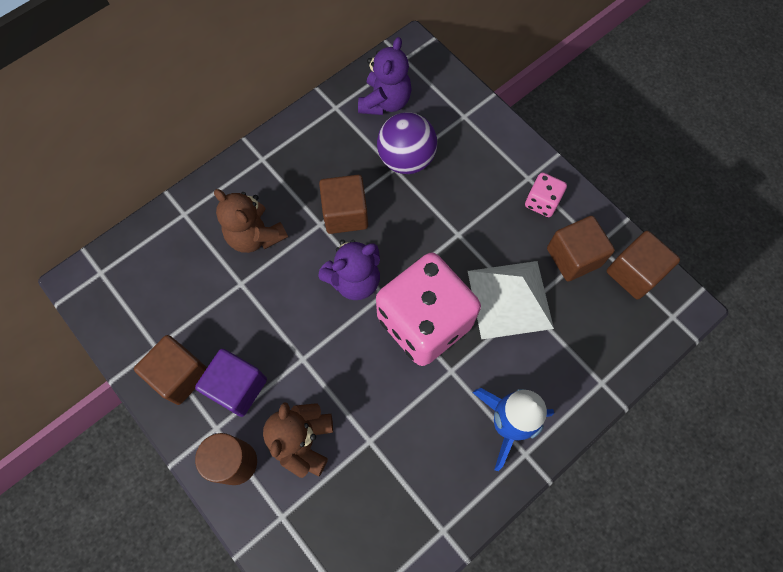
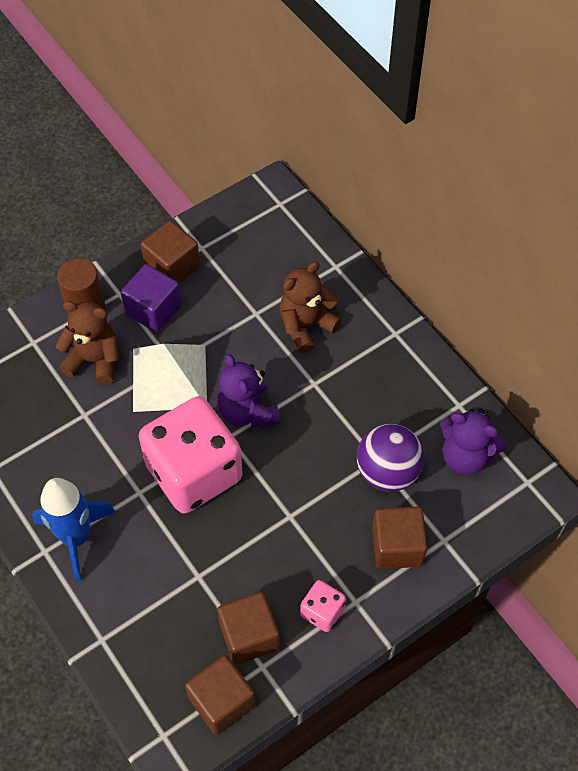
camera: 95 degrees right, 10 degrees down
(345, 214) = (323, 407): brown cube -> brown cube (397, 546)
(509, 299) = (207, 559): white pyramid -> white pyramid (169, 377)

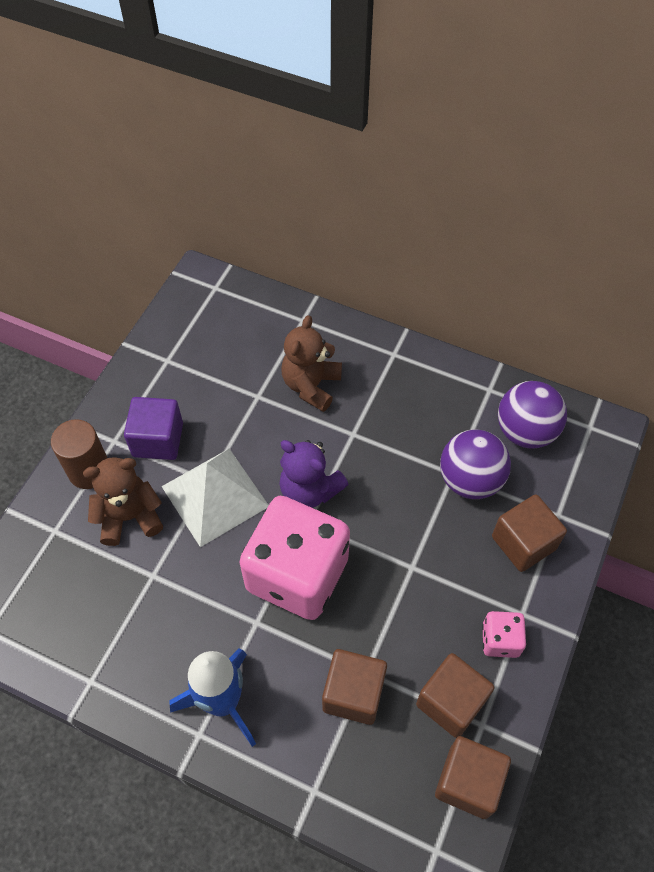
camera: 30 degrees left, 0 degrees up
(172, 266) = (150, 390): brown cube -> brown cube (353, 693)
(465, 456) = (525, 431): purple teddy bear -> purple ball

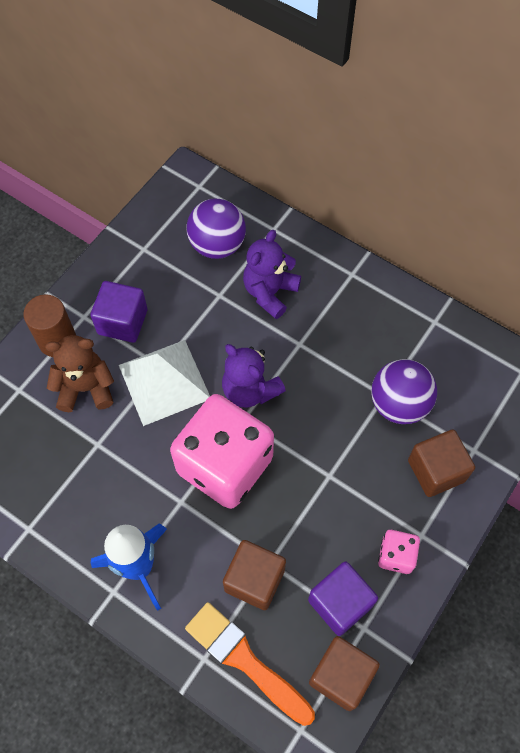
camera: 10 degrees right, 5 degrees up
(311, 385) = (270, 292): brown teddy bear -> purple teddy bear
(360, 784) = (245, 660): none -> orange brush
(451, 702) = (340, 603): brown cube -> purple cube
(525, 431) = (460, 366): purple ball -> purple ball (217, 245)

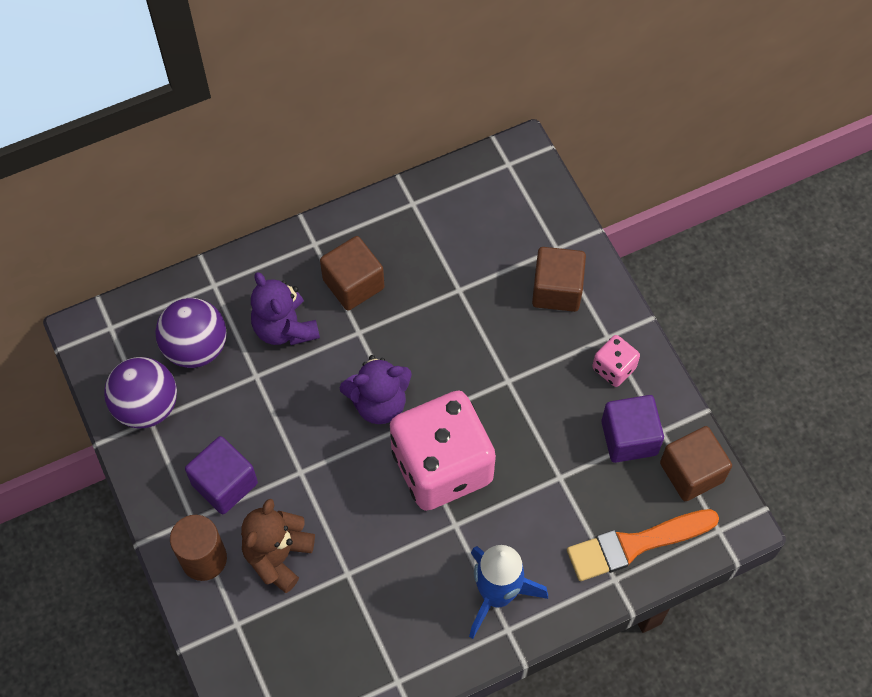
camera: 60 degrees left, 0 degrees up
(164, 381) = (319, 477): white pyramid -> none
(254, 580) = (568, 498): brown cube -> brown cube (353, 284)
(399, 404) = (475, 282): purple ball -> purple ball (146, 406)

